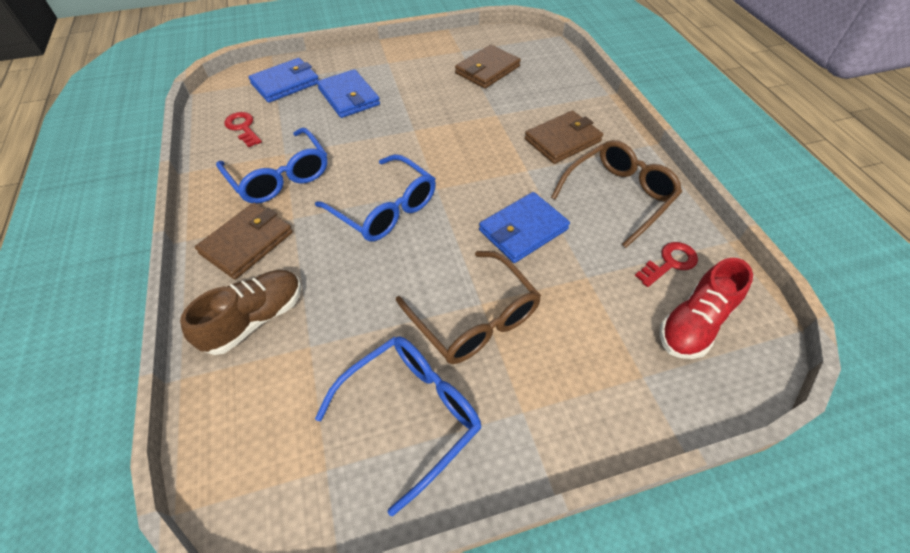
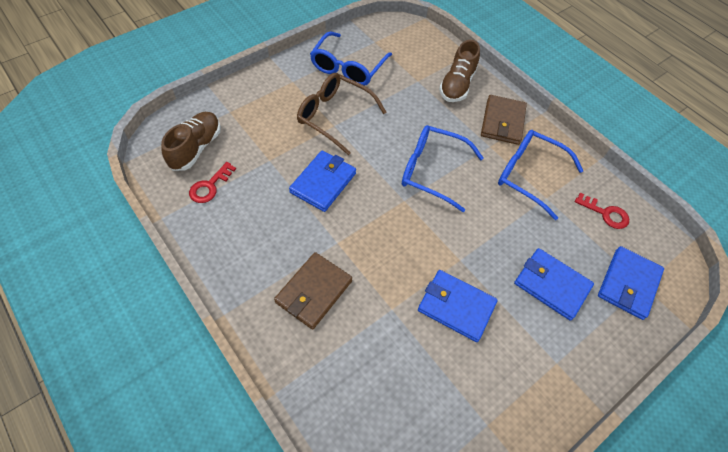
camera: 155 degrees right, 5 degrees up
(440, 103) = (456, 306): none -> blue wallet
(487, 70) = (435, 391): brown wallet -> none
(618, 196) = (252, 237): brown glasses -> none
(694, 323) = (196, 148): red shoe -> brown shoe

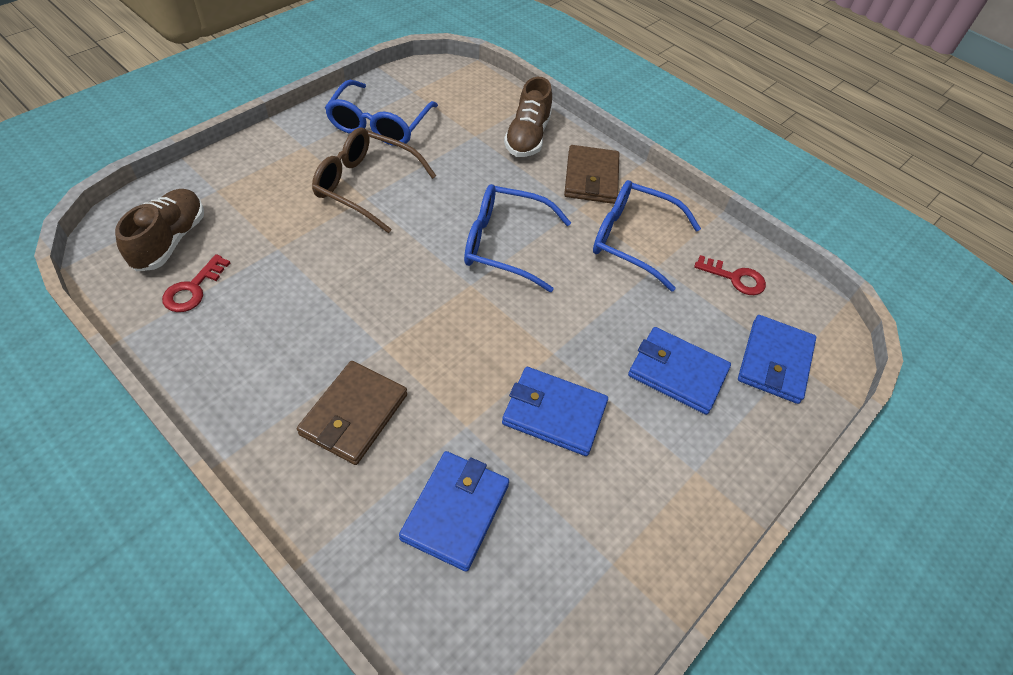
camera: 10 degrees left, 5 degrees down
(323, 182) = (356, 271): blue wallet -> blue wallet (455, 511)

